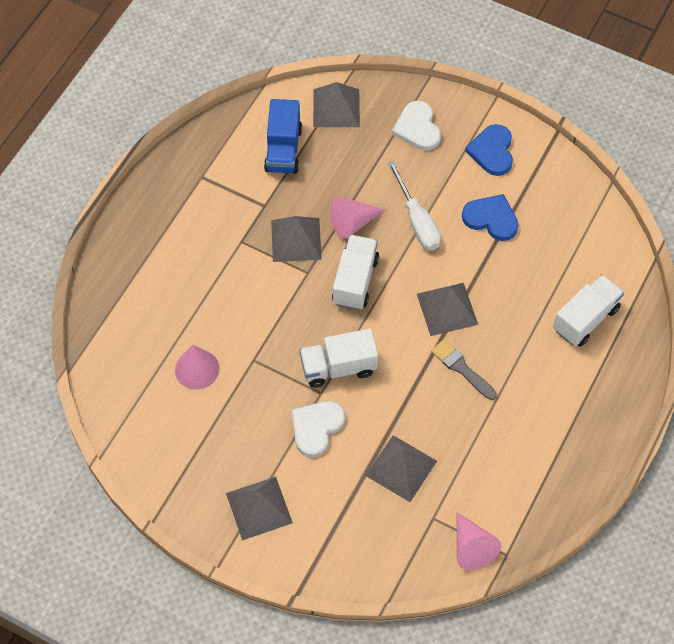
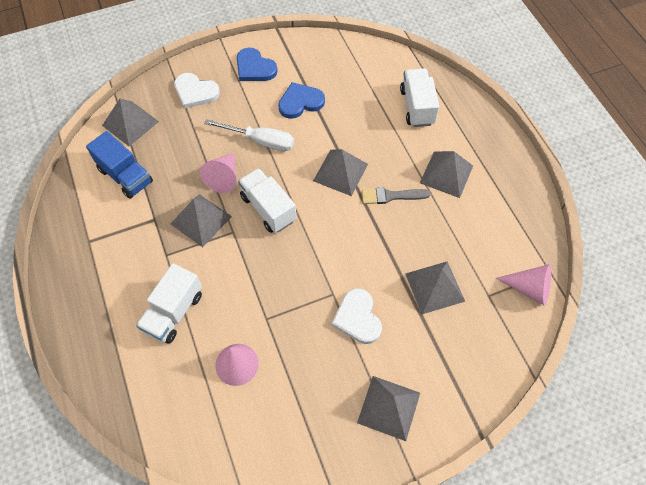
camera: 50 degrees left, 0 degrees up
(338, 367) = (323, 268): white truck -> white truck (173, 312)
(531, 397) = (446, 174): none -> grey pyramid

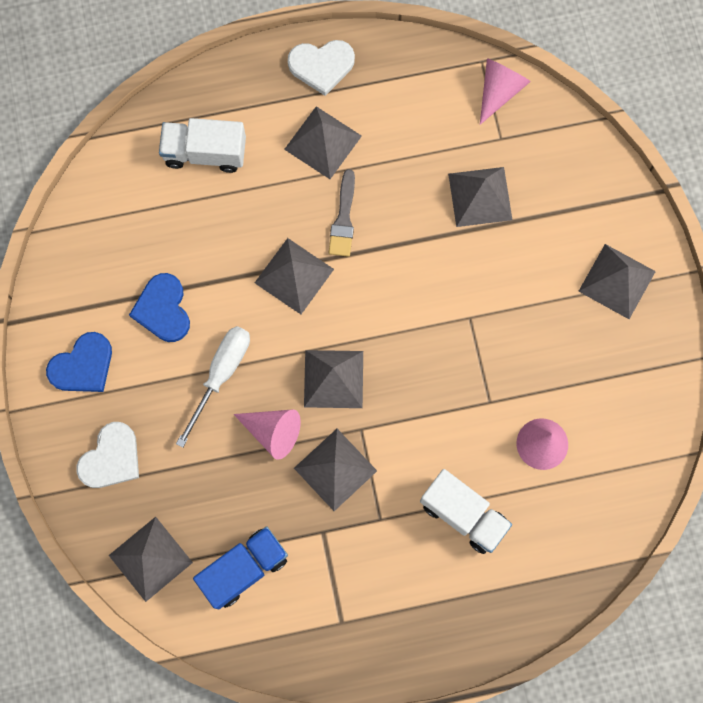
camera: 80 degrees left, 15 degrees up
(268, 208) = (333, 378): white truck -> grey pyramid
(357, 318) = (505, 294): white heart -> white heart (321, 66)

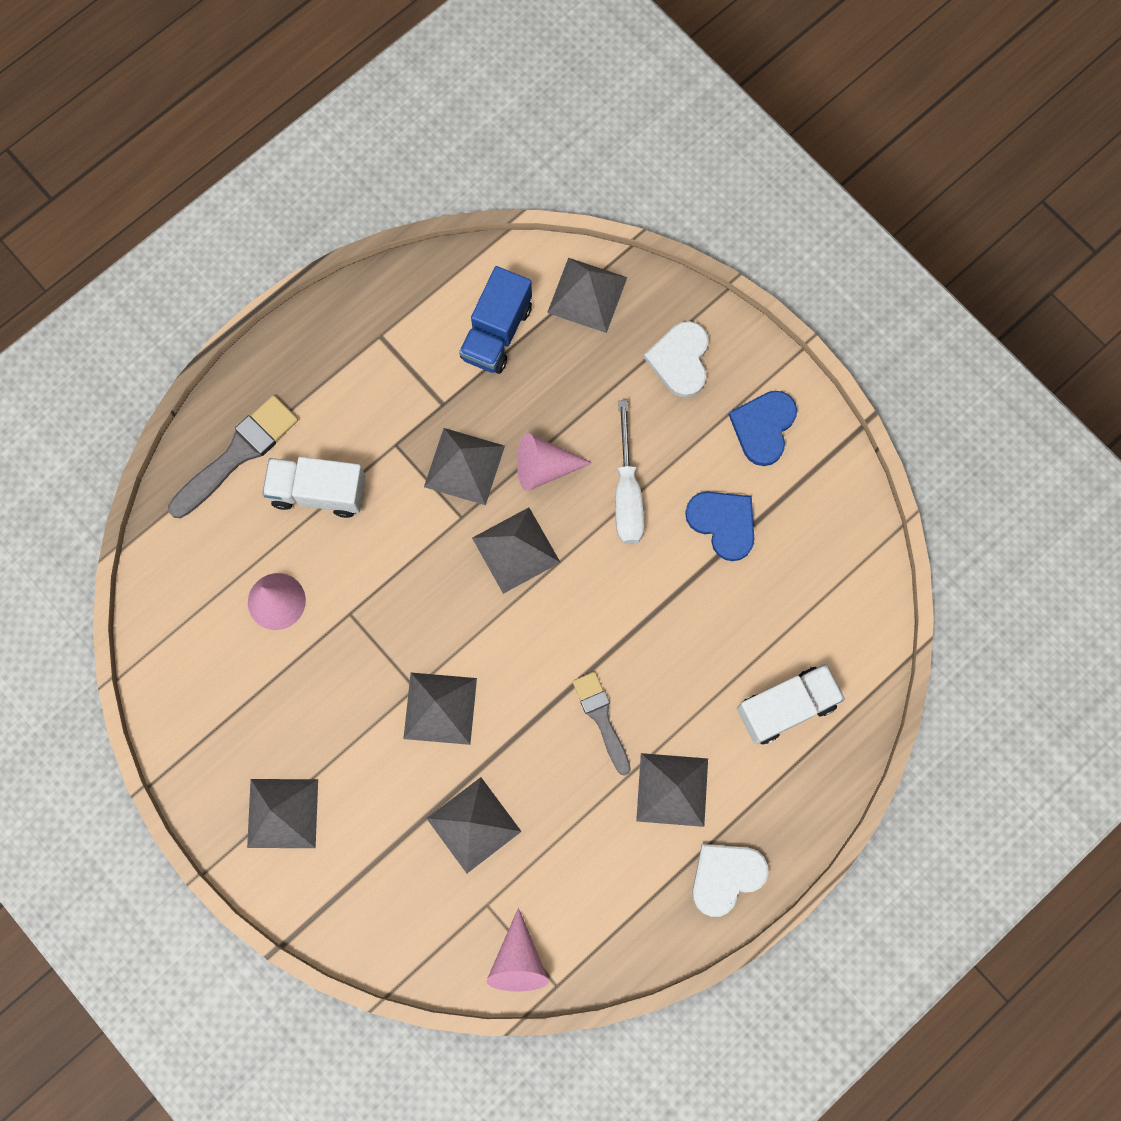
camera: 150 degrees right, 0 degrees up
(294, 275) = (616, 630): grey pyramid -> grey pyramid (440, 708)
(513, 585) = (238, 454): none -> grey brush

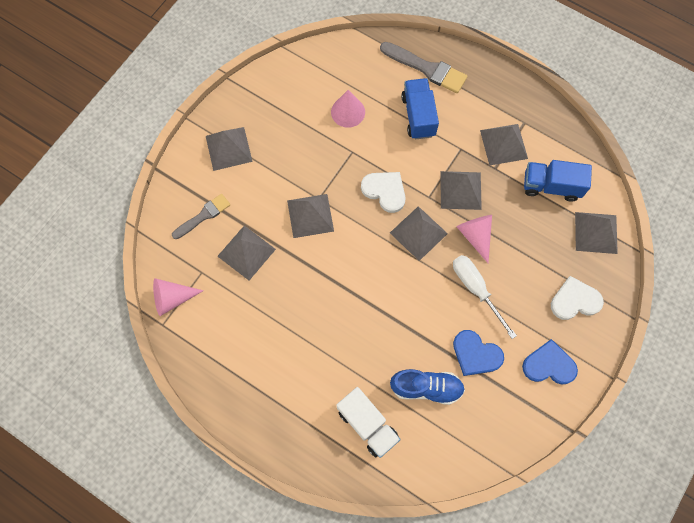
camera: 75 degrees right, 5 degrees down
(318, 492) = (418, 116): white truck -> blue truck
(601, 718) = (329, 310): grey brush -> grey brush (203, 216)
(627, 493) = (476, 289): white screwdriver -> white screwdriver turned 75 degrees clockwise
(672, 789) = (296, 364): grey pyramid -> grey pyramid (504, 144)
(723, 523) = (476, 354): blue heart -> blue heart turned 90 degrees clockwise
(725, 876) = (249, 411): white heart -> white heart (385, 191)
(754, 608) = (426, 388): none -> blue shoe

